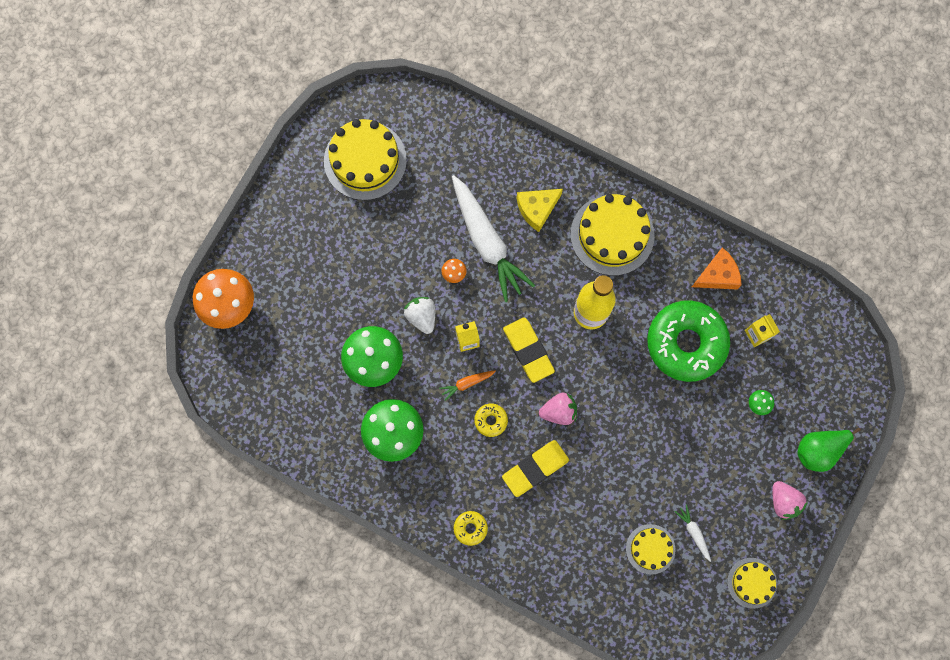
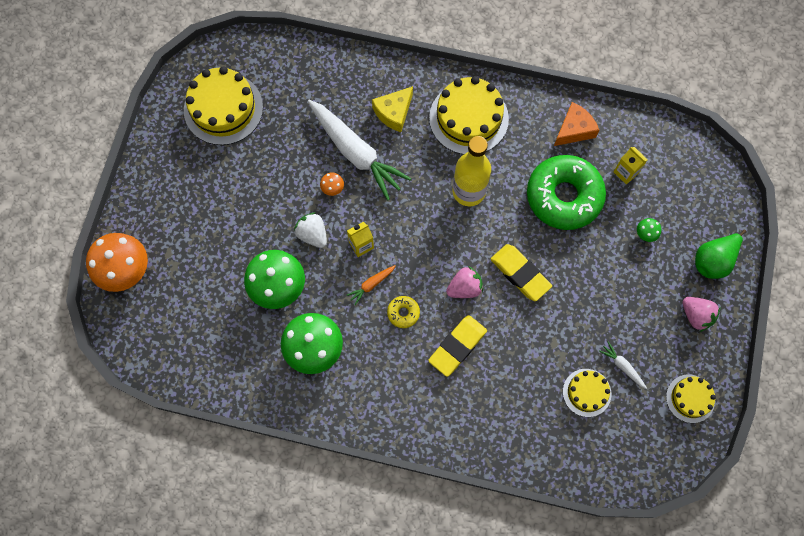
camera: 15 degrees left, 5 degrees down
(470, 528) = (411, 419): yellow donut -> none
(528, 350) = (420, 240): yellow eraser -> yellow eraser (520, 274)

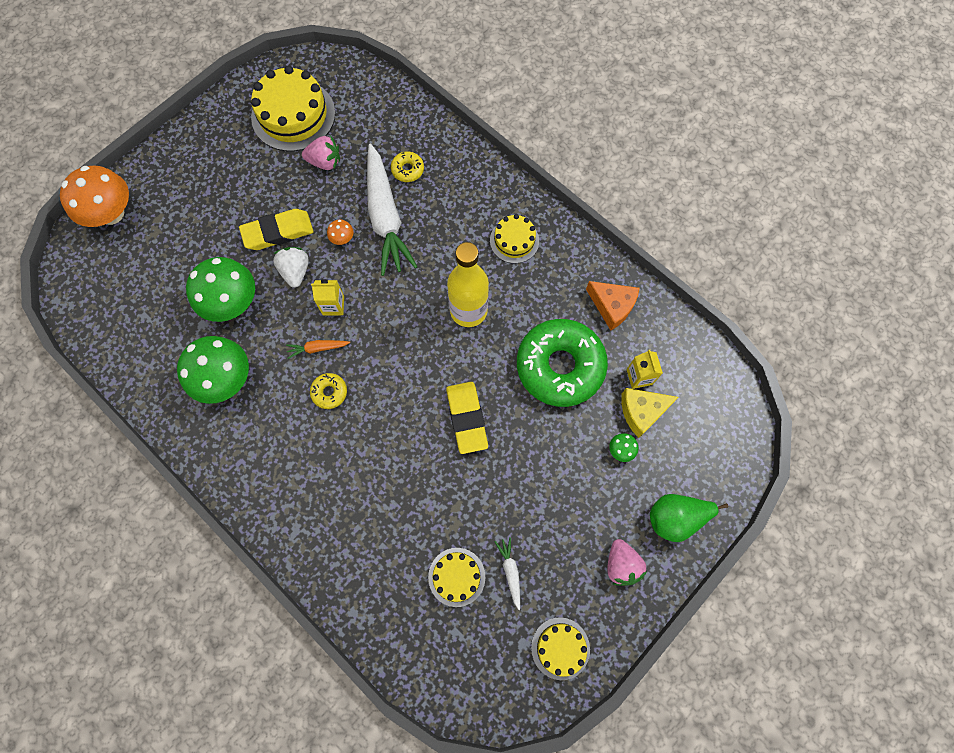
camera: 30 degrees right, 0 degrees up
(348, 105) = (407, 170): none -> yellow donut
(394, 113) = (446, 198): yellow cheese -> yellow cheese (642, 412)
(457, 346) = (359, 454): yellow eraser -> yellow eraser (278, 232)
(464, 288) = (403, 401): pink strawberry -> pink strawberry (325, 162)
(469, 118) = (514, 240): yellow cake -> yellow cake, size x0.56
(574, 130) = (612, 306): orange cheese -> orange cheese turned 45 degrees clockwise

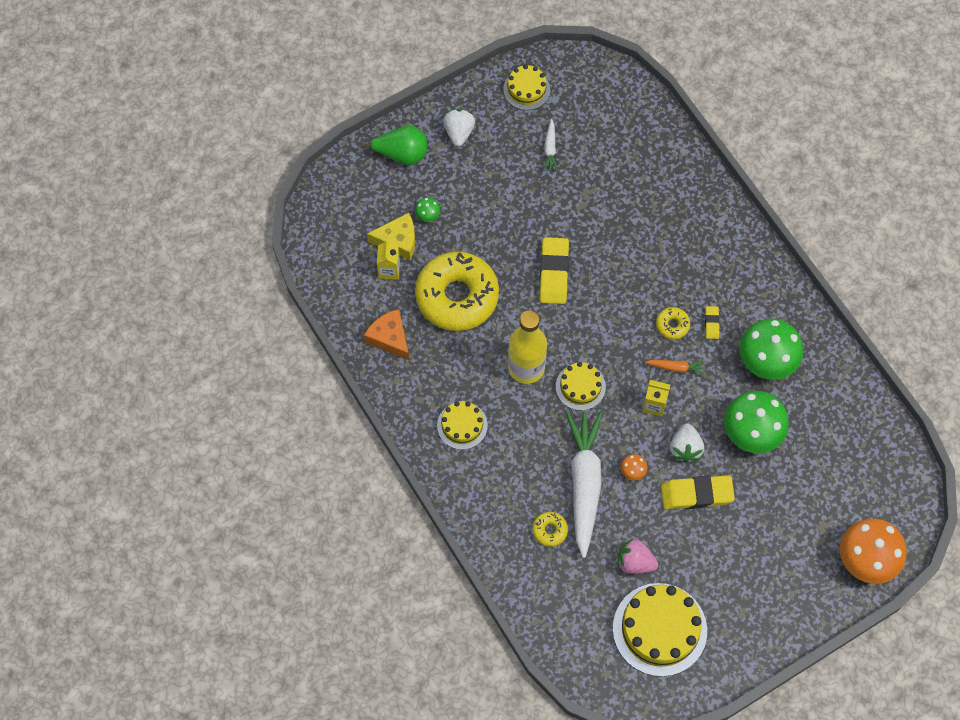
camera: 165 degrees left, 5 degrees down
(288, 405) = (711, 323): none -> yellow eraser
(456, 577) = (594, 155): yellow cake -> yellow cake (580, 386)
(560, 366) = (457, 296): green donut -> yellow donut
(621, 564) = (459, 132): pink strawberry -> white strawberry

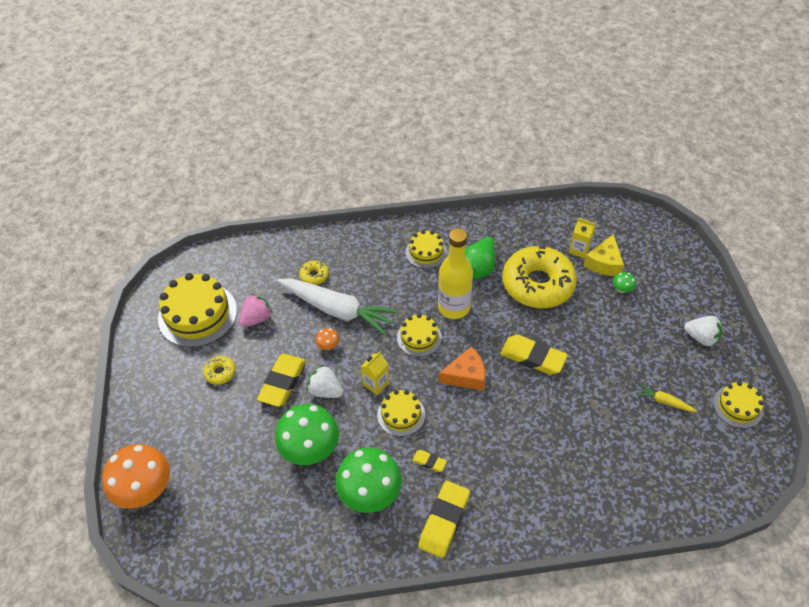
camera: 115 degrees right, 15 degrees down
(389, 338) = (519, 233): orange cheese -> orange cheese (466, 375)
(402, 154) = (688, 291): green pear -> green pear (479, 268)
(550, 148) = (664, 401): white carrot -> yellow carrot
(672, 325) = (442, 428): yellow donut -> yellow donut (220, 373)
(676, 367) = (401, 414): orange carrot -> yellow cake
(759, 290) = (444, 521): none -> yellow eraser

